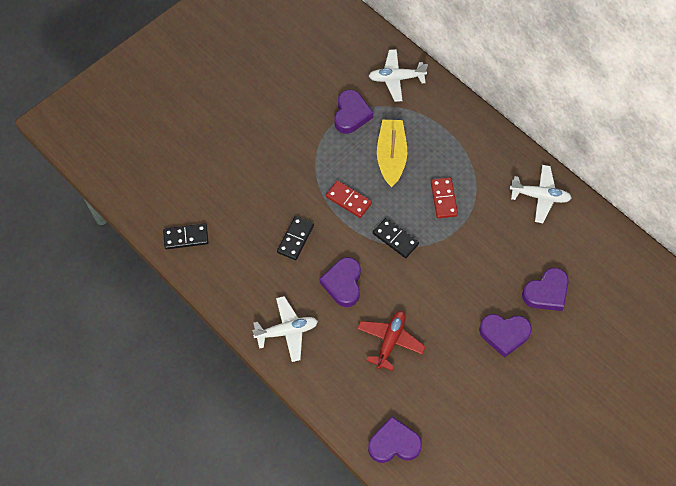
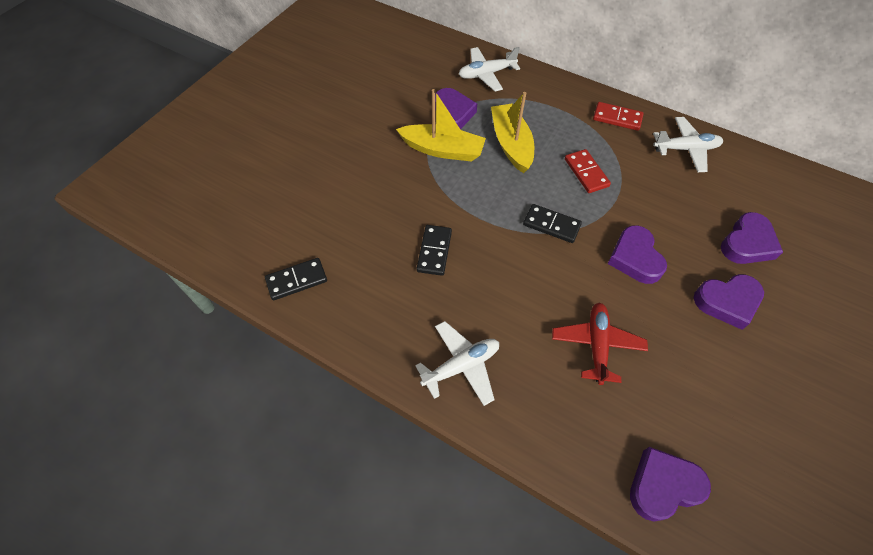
camera: 15 degrees left, 5 degrees down
(331, 149) = (442, 150): none -> yellow boat
(343, 283) = (511, 289): purple heart -> purple heart (635, 258)
(348, 200) = (481, 196): red domino -> red domino (617, 118)

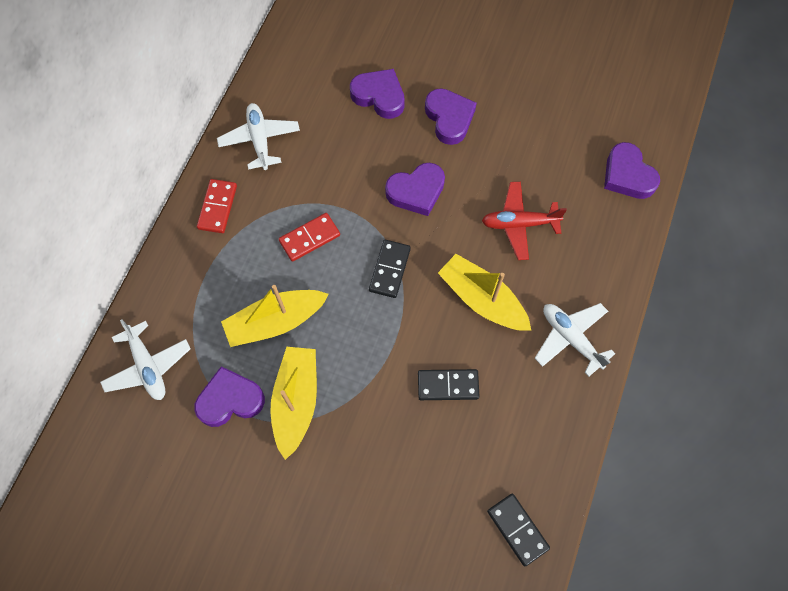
camera: 100 degrees left, 10 degrees up
(513, 294) = (482, 299): none -> yellow boat

